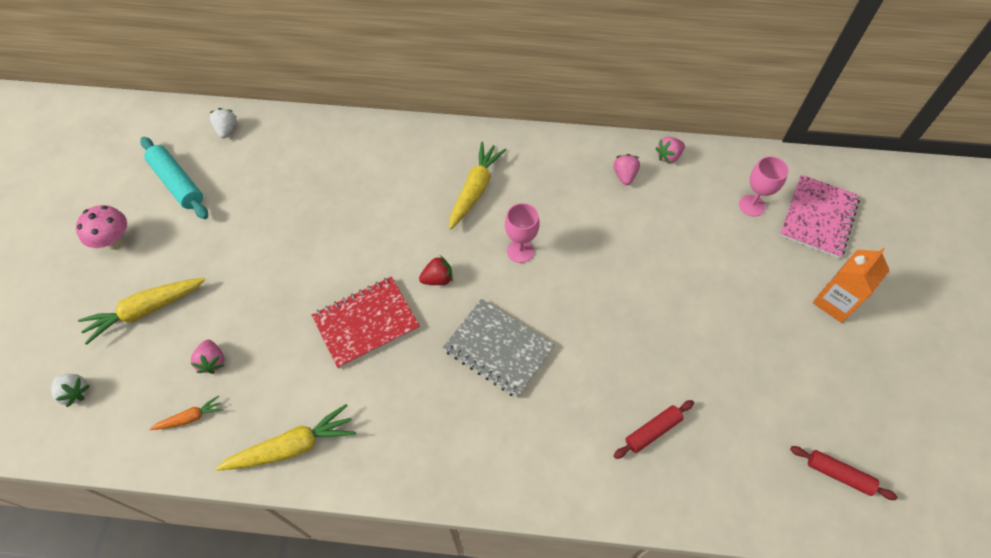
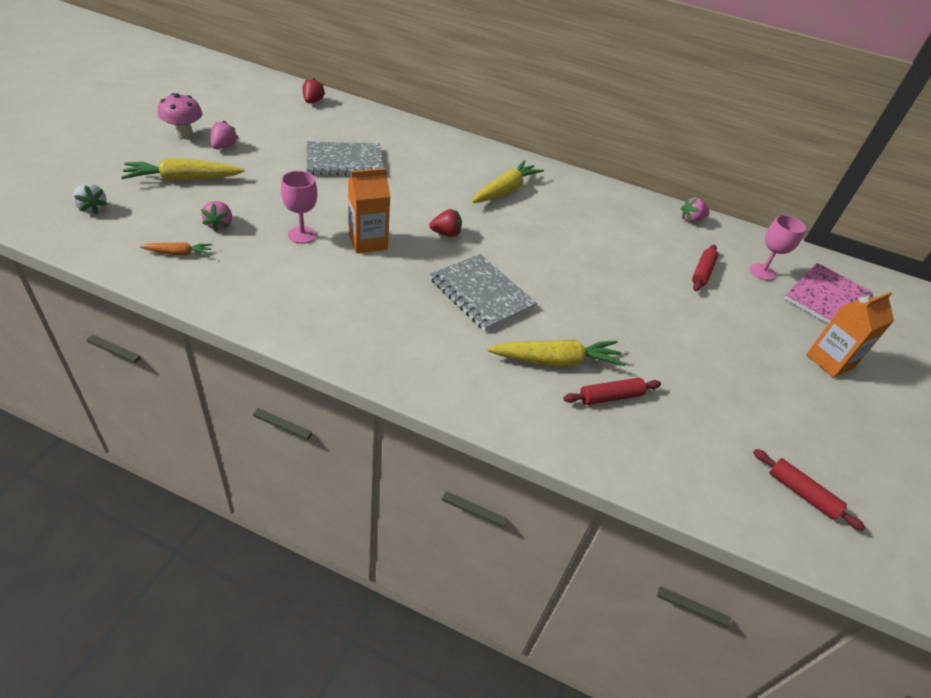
camera: 10 degrees right, 15 degrees down
(177, 183) = (255, 118): turquoise rolling pin -> none
(227, 130) = (313, 101): white strawberry -> red strawberry
(292, 446) = (257, 299): yellow carrot -> yellow carrot (556, 361)
(298, 213) = (344, 161): none -> grey notebook
(366, 323) = (368, 242): red notebook -> orange carton
(520, 251) = (529, 238): pink goblet -> pink goblet (302, 235)
(624, 176) = (645, 220): pink strawberry -> pink strawberry (224, 146)
(696, 230) = (702, 272): none -> red rolling pin

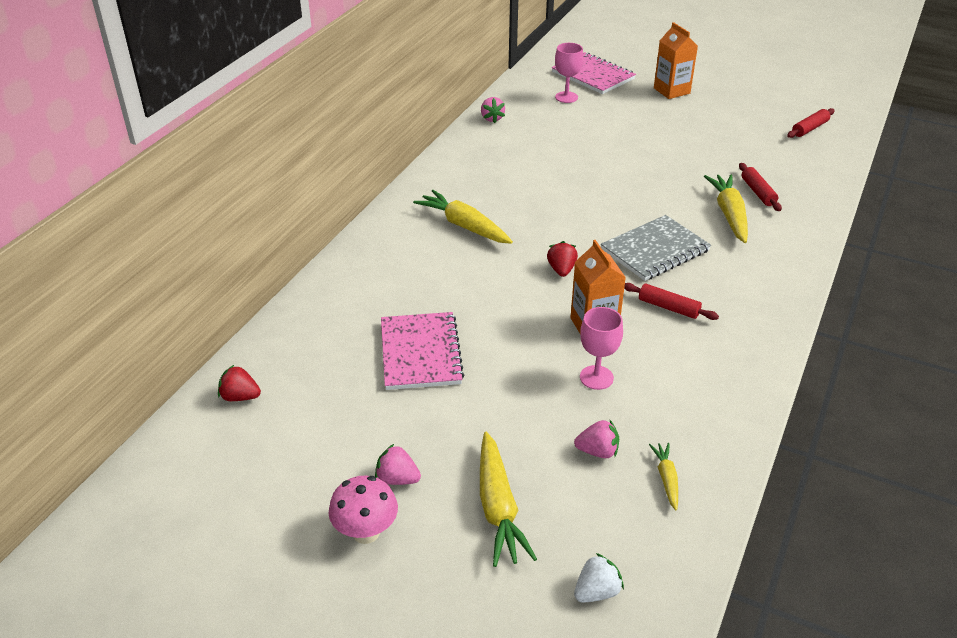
camera: 80 degrees left, 5 degrees down
(179, 253) = (666, 479): orange carrot -> yellow carrot
(344, 161) = (420, 353): grey notebook -> pink notebook
(702, 272) = (577, 126): red rolling pin -> red rolling pin (668, 307)

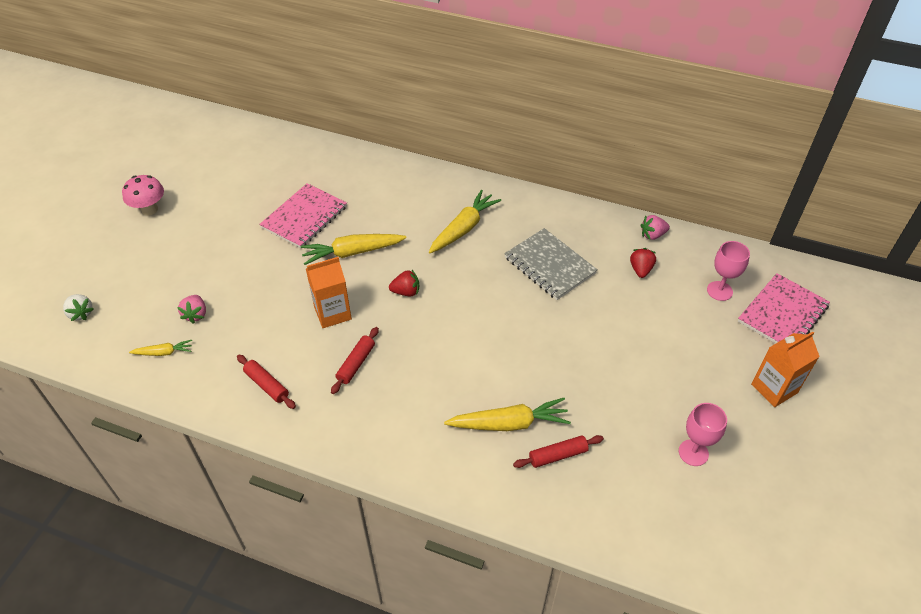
camera: 85 degrees right, 10 degrees up
(240, 397) = (268, 143): red strawberry -> red strawberry (640, 270)
(397, 479) = (188, 218): pink strawberry -> none
(420, 353) = (304, 217): pink notebook -> pink notebook turned 45 degrees counterclockwise
(498, 507) = (156, 265): yellow carrot -> yellow carrot (352, 252)
(596, 377) = (271, 314): pink goblet -> pink goblet (693, 453)
(655, 250) = (440, 358): grey notebook -> grey notebook (550, 265)
(809, 128) = (725, 534): red rolling pin -> red rolling pin (267, 385)

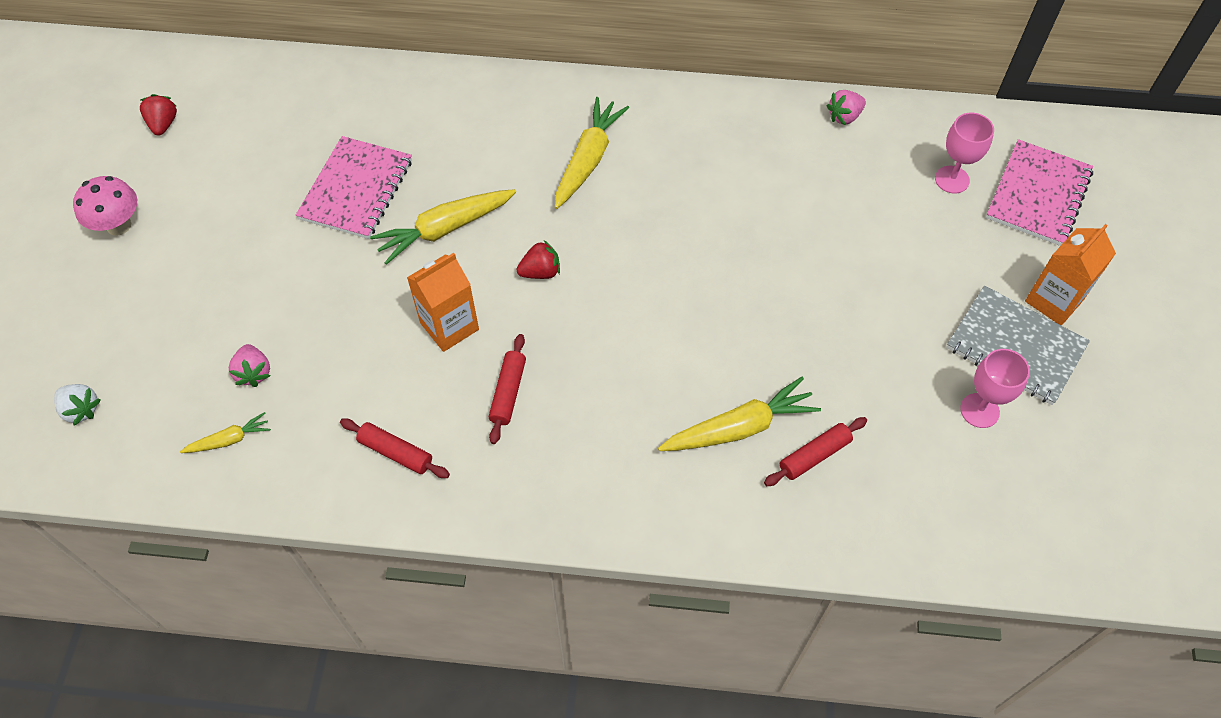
camera: 15 degrees left, 10 degrees up
(550, 265) = (722, 190): grey notebook -> grey notebook (1015, 347)
(640, 270) = (843, 171): red strawberry -> red strawberry (163, 124)

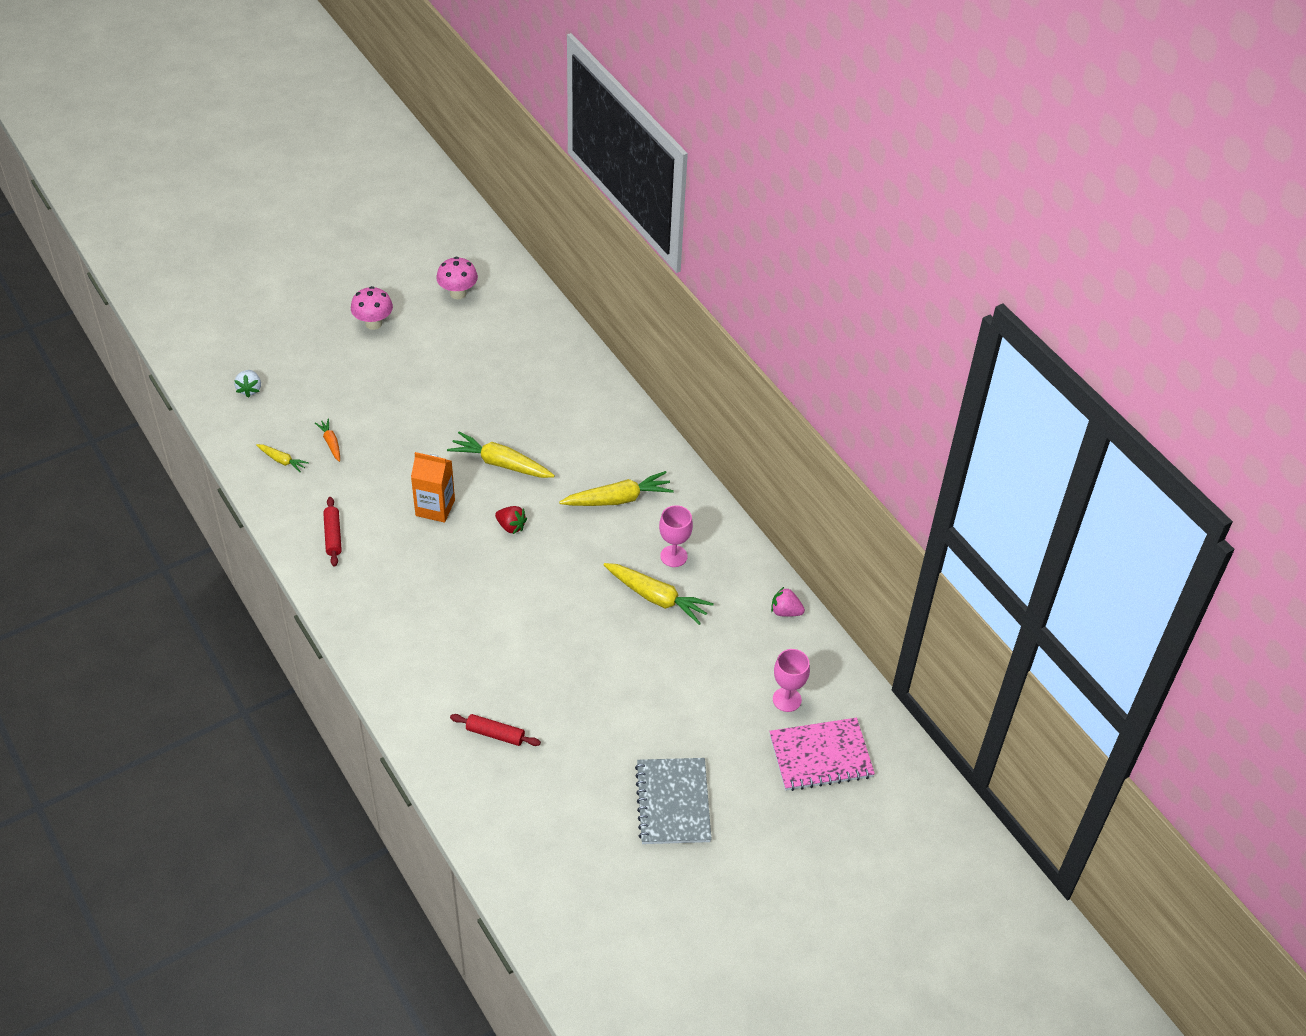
camera: 50 degrees right, 10 degrees down
(163, 124) = (458, 293): red strawberry -> pink mushroom
(254, 372) = (331, 443): pink strawberry -> orange carrot
(356, 189) = (492, 406): pink notebook -> none
(508, 392) = (414, 561): red rolling pin -> none
(739, 428) = (483, 686): yellow carrot -> yellow carrot (656, 598)
(979, 410) = (603, 806): pink goblet -> pink goblet (673, 556)
(1054, 300) = (733, 807): orange carton -> none

